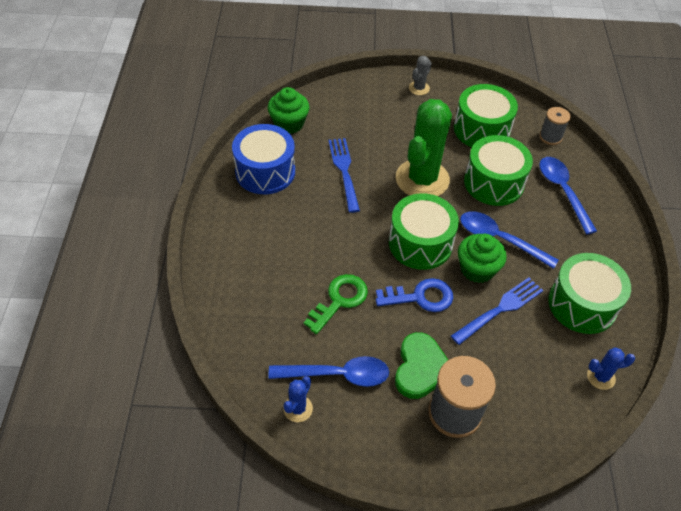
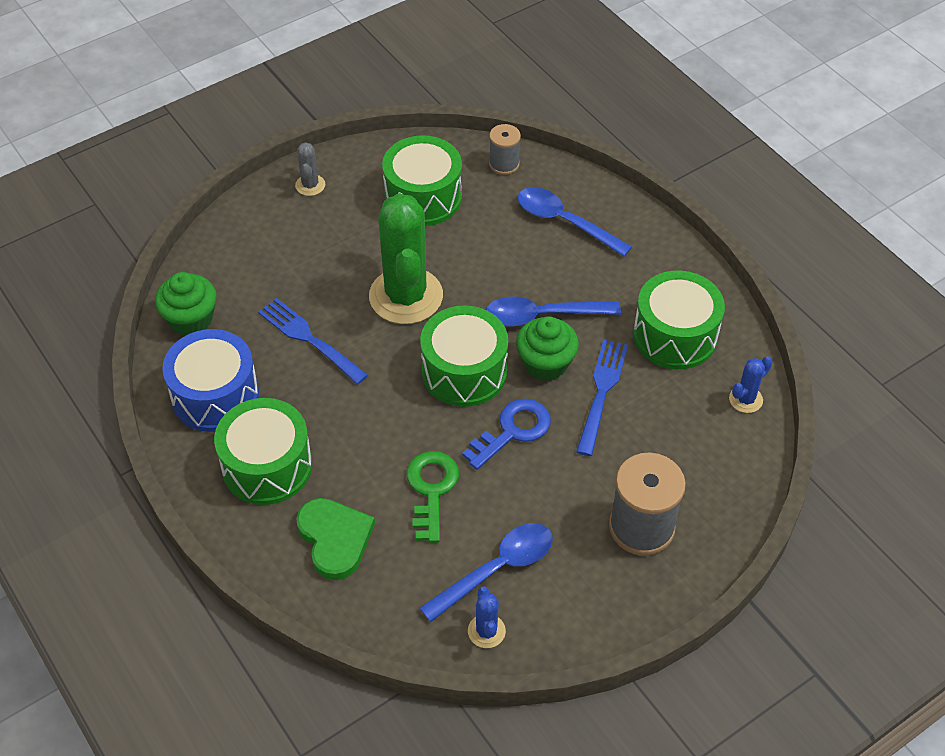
camera: 35 degrees left, 0 degrees up
(421, 368) = (573, 505): green heart -> green heart (335, 539)
(493, 182) = (486, 254): green drum -> green drum (267, 466)

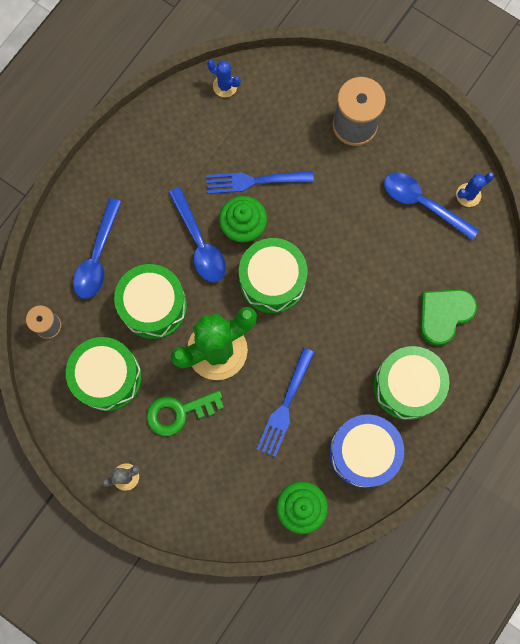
camera: 110 degrees left, 25 degrees up
(431, 490) = (380, 266): green key -> green key (179, 412)
(512, 431) = (311, 230): blue key -> none
(675, 335) = (184, 146): green drum -> green drum (153, 306)

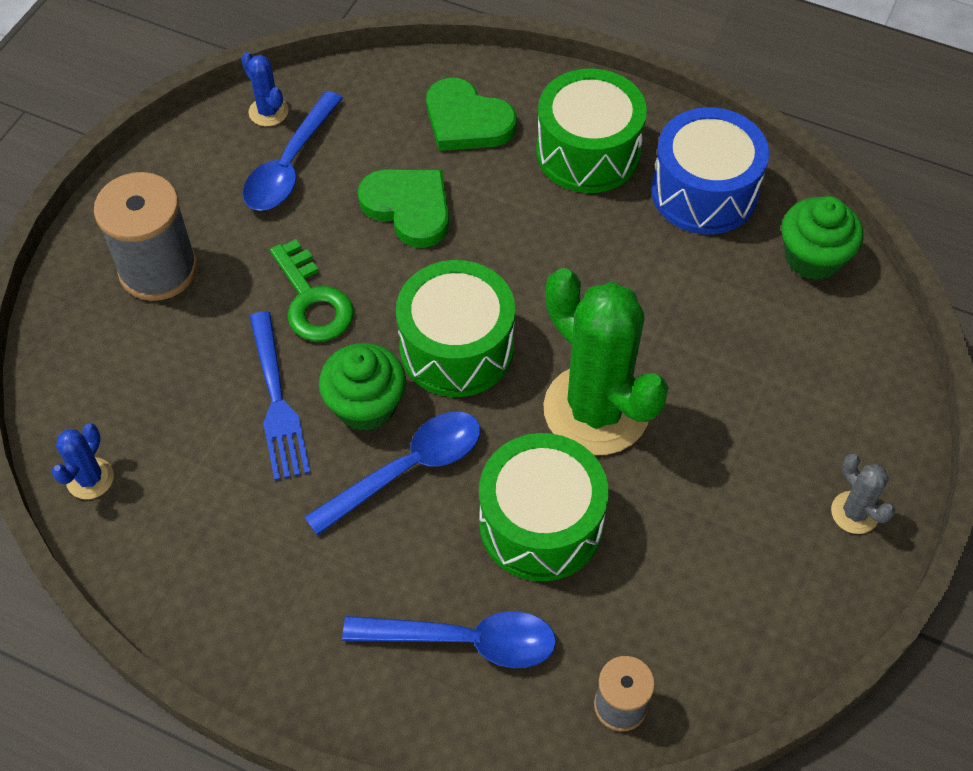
camera: 100 degrees left, 20 degrees down
(108, 377) = (690, 576): green drum -> none
(179, 412) = (719, 449): green key -> green key (312, 300)
(285, 405) = (661, 299): blue fork -> none
(378, 269) = (409, 208): none -> green heart

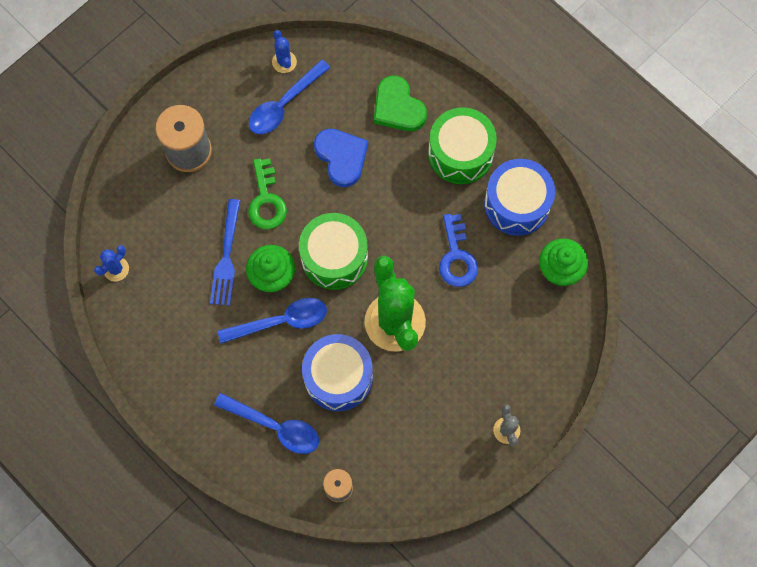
camera: 20 degrees right, 15 degrees up
(409, 208) = (341, 157): green heart -> blue heart
(540, 524) = (338, 377): green drum -> blue drum
(649, 288) = (457, 257): none -> blue key

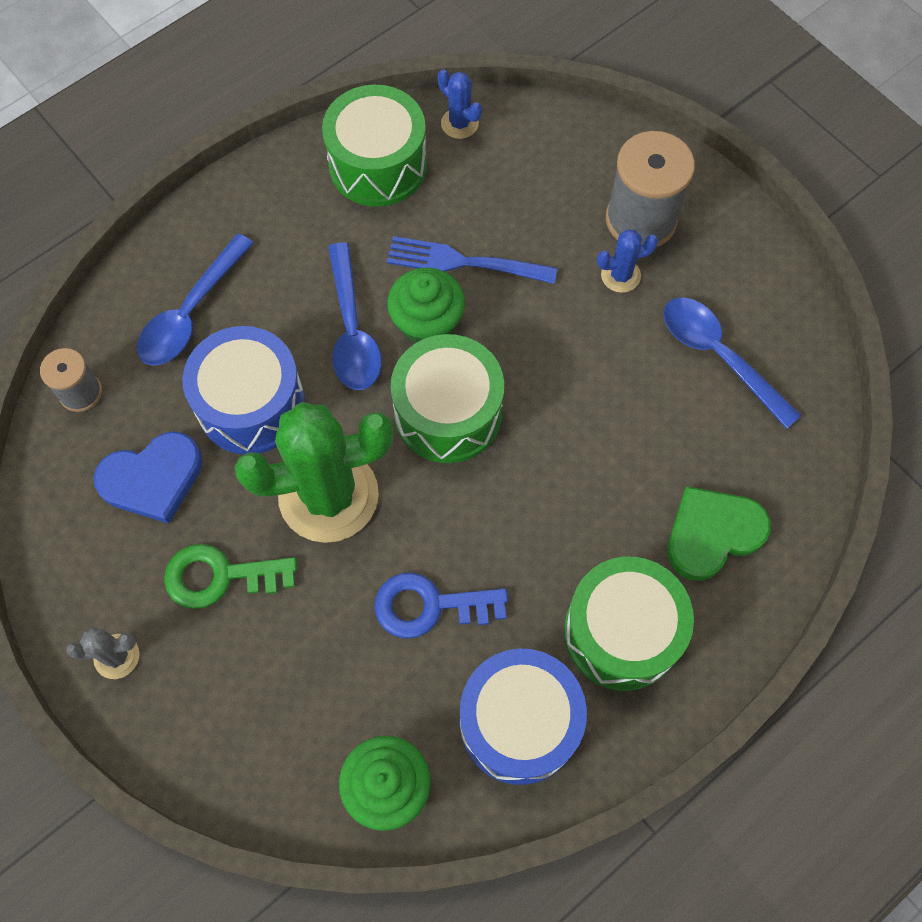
camera: 95 degrees right, 5 degrees down
(152, 319) = (378, 165): none -> green drum
(266, 200) = (552, 321): green key -> green key (220, 576)
(284, 62) = (796, 361): blue cactus -> blue cactus (620, 275)
(341, 157) = (622, 436): blue heart -> blue heart (153, 479)

